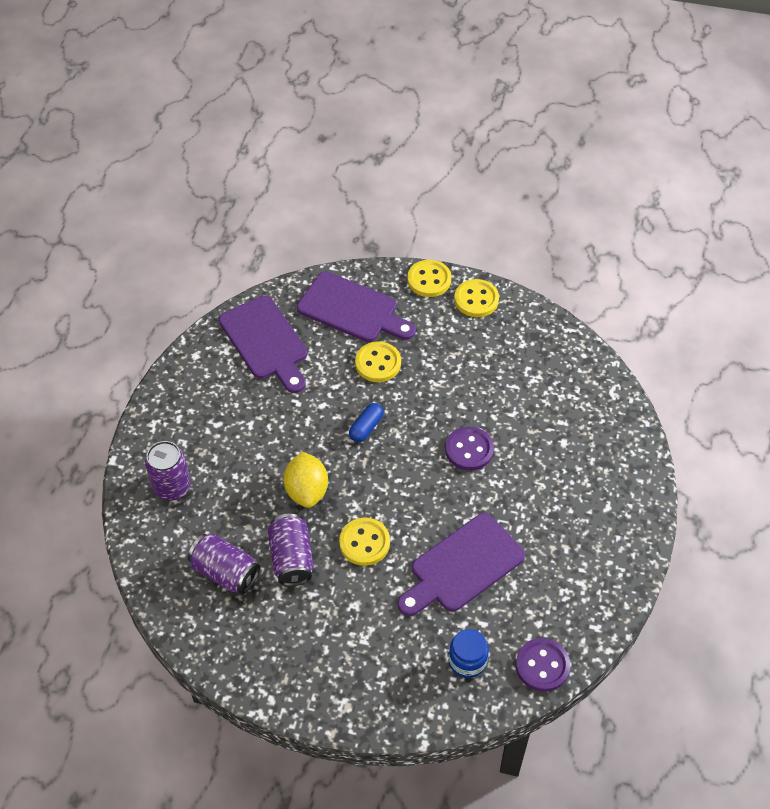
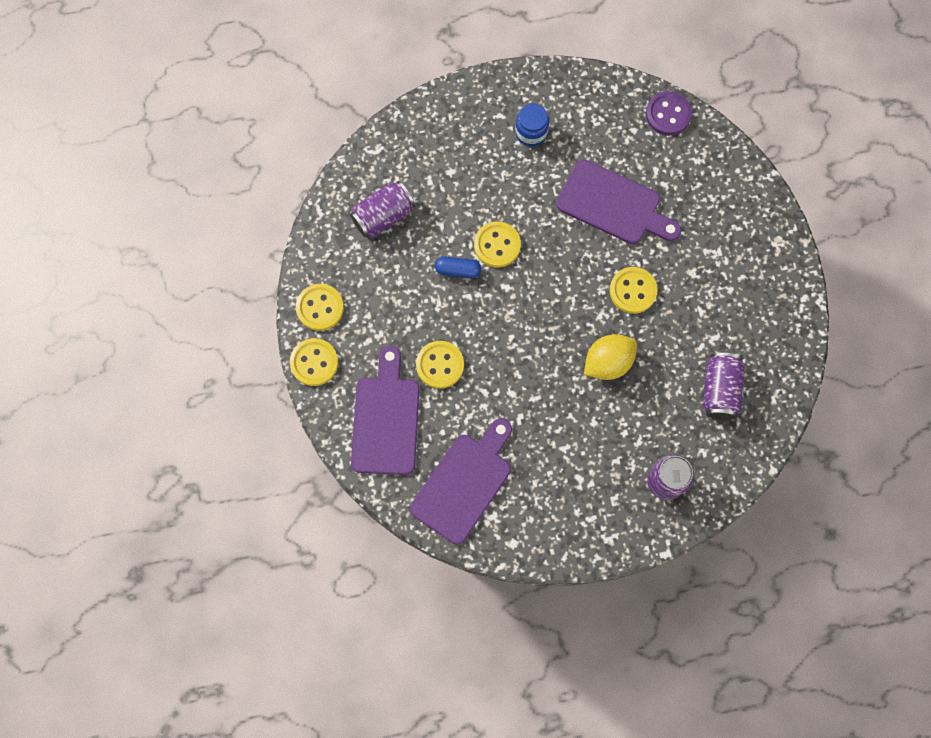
camera: 115 degrees left, 20 degrees up
(292, 558) = (678, 342): purple can -> purple can (383, 216)
(366, 427) = (517, 342): blue capsule -> blue capsule (458, 270)
(467, 661) = (693, 169): blue jar -> blue jar (531, 132)
(469, 450) = (497, 245): purple button -> yellow button

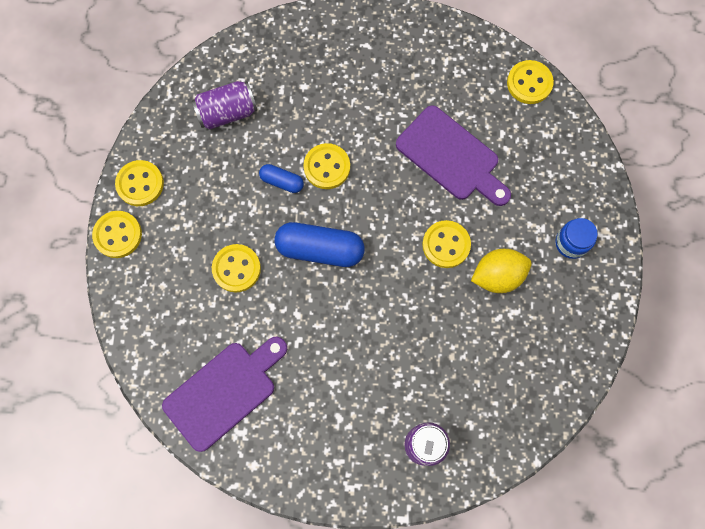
camera: 15 degrees right, 0 degrees up
(386, 419) = (168, 308): purple cutting board -> none
(514, 326) = (320, 249): none -> blue capsule
(531, 132) = (391, 68): blue jar -> blue jar (571, 243)
(608, 362) = (401, 309): yellow lemon -> yellow lemon (497, 276)
(668, 114) = (529, 83): purple button -> yellow button
(719, 390) = (504, 366): purple can -> none

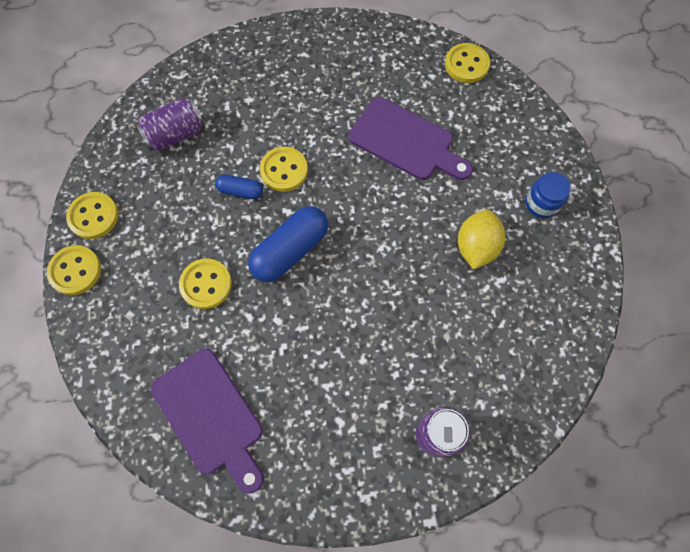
camera: 10 degrees left, 5 degrees down
(224, 392) = (211, 416): purple cutting board -> purple cutting board turned 105 degrees clockwise
(320, 249) = (290, 250): blue capsule -> blue capsule turned 45 degrees counterclockwise
(446, 245) = (418, 225): yellow button -> none
(497, 276) = (476, 247): yellow lemon -> yellow lemon turned 45 degrees counterclockwise

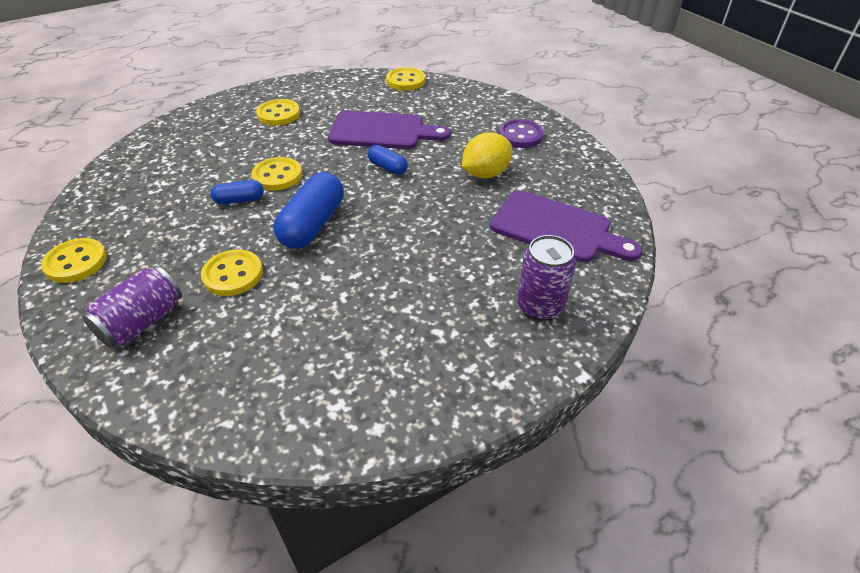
camera: 25 degrees left, 25 degrees down
(75, 271) = (66, 311): yellow button -> yellow button (278, 114)
(175, 135) = (151, 182): purple can -> purple can (142, 322)
(211, 416) = (289, 379): purple cutting board -> purple cutting board (556, 228)
(387, 199) = (387, 167): none -> blue capsule
(476, 247) = (485, 174): yellow lemon -> yellow lemon turned 60 degrees clockwise
(541, 203) = (520, 135): blue jar -> purple button

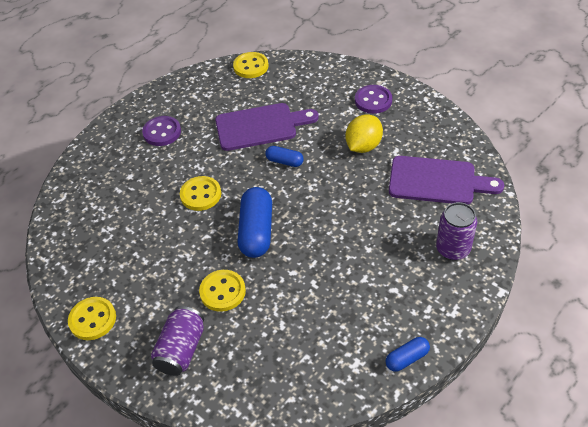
camera: 15 degrees left, 5 degrees up
(239, 200) = (184, 226): blue capsule -> blue capsule (407, 358)
(278, 114) = (162, 132): yellow button -> purple button

